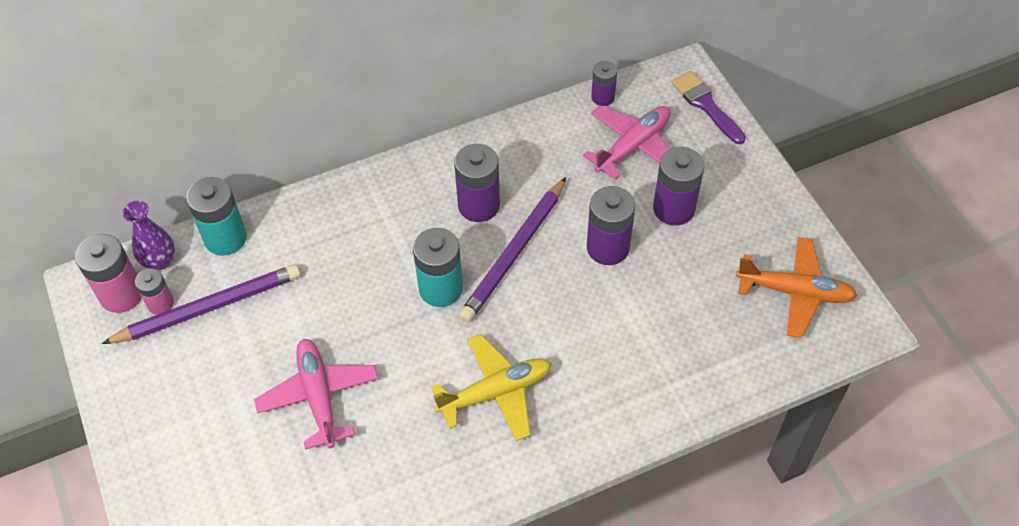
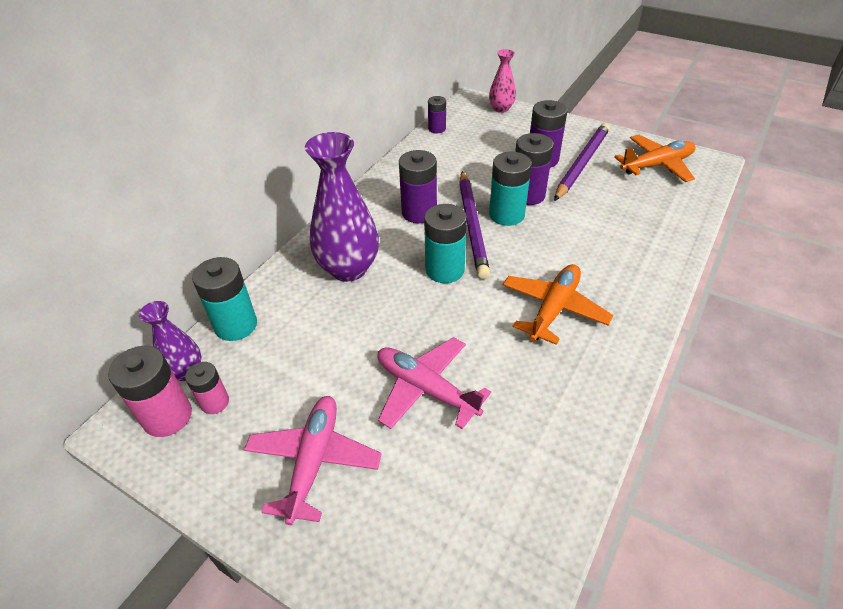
camera: 35 degrees left, 10 degrees down
(208, 308) = (265, 381): purple pencil -> purple pencil (582, 163)
(359, 234) = (348, 268): none -> purple vase
(496, 392) = (553, 309): yellow plane -> orange plane
(561, 260) = (506, 215): none -> turquoise battery
(633, 146) = (482, 142): pink plane -> pink plane (314, 461)
(706, 105) = (501, 109): purple brush -> pink vase

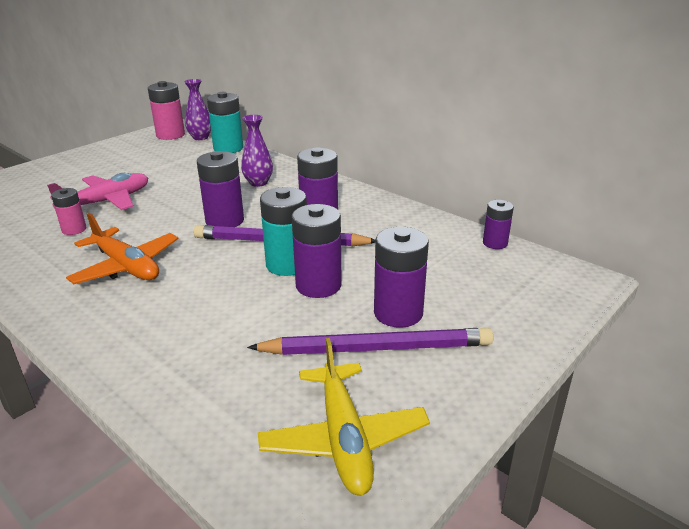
camera: 100 degrees right, 15 degrees down
(215, 402) = (168, 144): pink battery -> pink battery (74, 229)
(314, 461) = (95, 167): pink plane -> none
(348, 268) = (258, 183): purple vase -> purple vase, size x0.54
(445, 270) = (225, 221): turquoise battery -> purple battery
(501, 109) = (558, 302): pink vase -> none
(582, 163) = (376, 348): purple pencil -> purple pencil turned 45 degrees counterclockwise
(656, 165) = (344, 438): orange plane -> yellow plane

